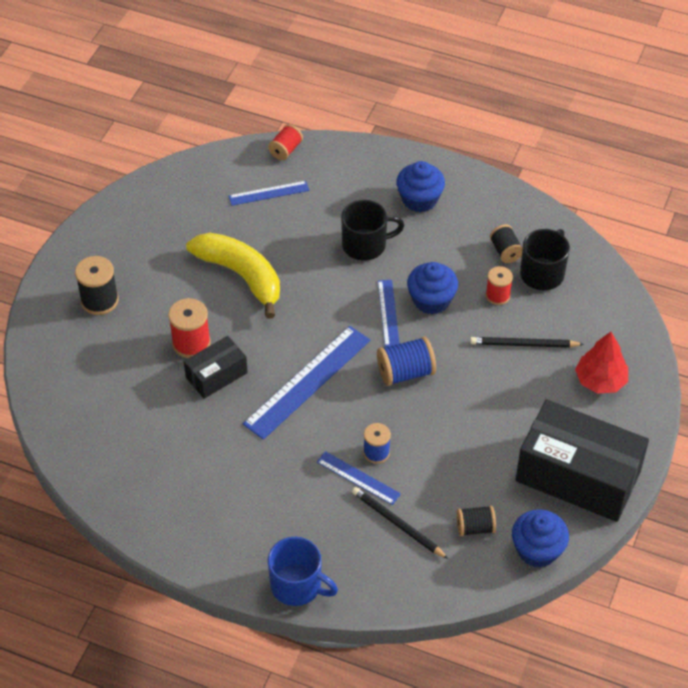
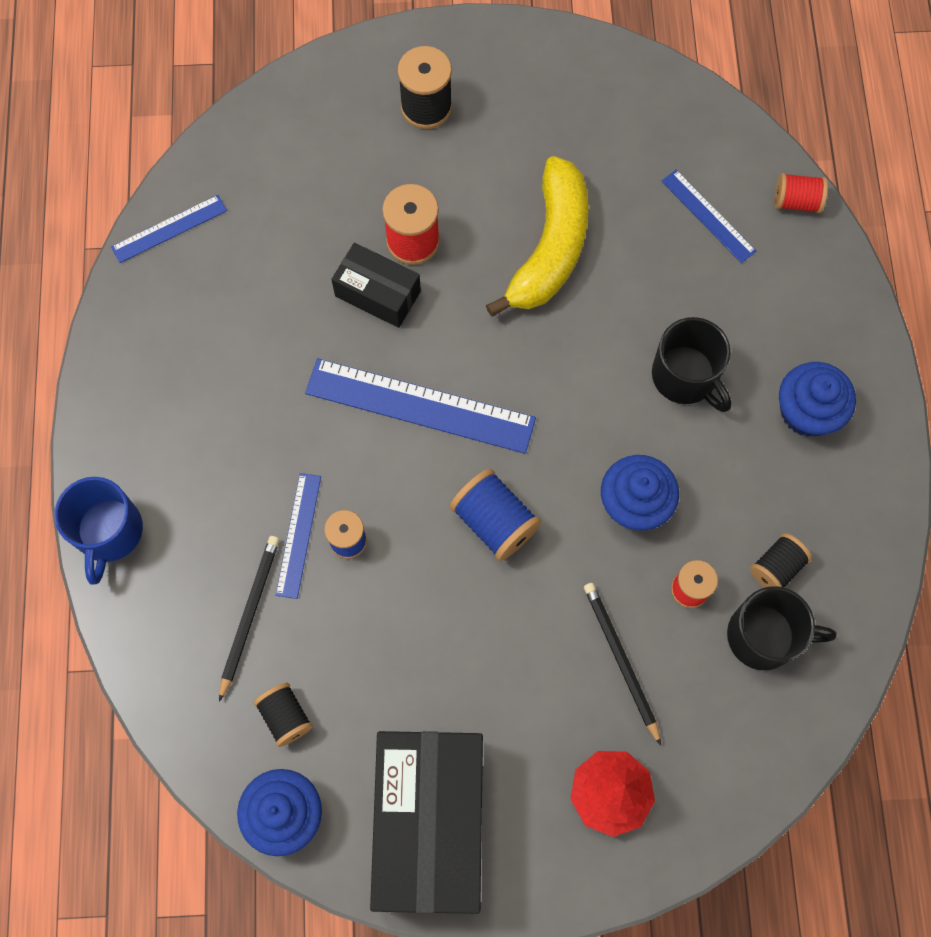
camera: 65 degrees right, 20 degrees up
(388, 313) = (583, 457): blue ruler -> blue ruler (169, 229)

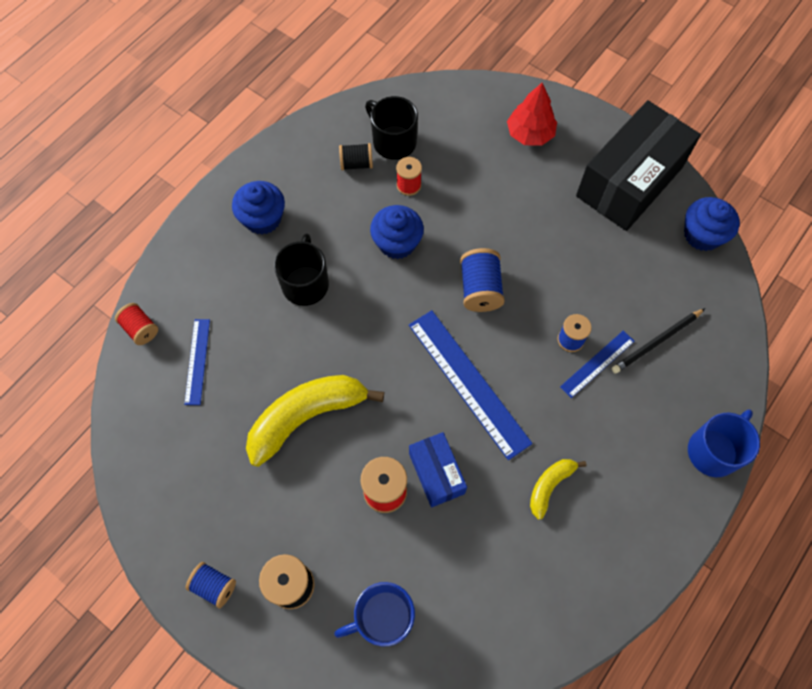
camera: 140 degrees left, 5 degrees down
(169, 229) = (540, 638): blue ruler -> none
(256, 366) = (550, 486): none -> yellow banana
(285, 716) = (671, 278): black spool -> none
(323, 142) = (383, 617): none -> blue mug
(378, 293) = (436, 473): black box -> blue box
(492, 58) = (214, 586): none -> blue spool
(621, 661) = (473, 180): black pencil -> none

